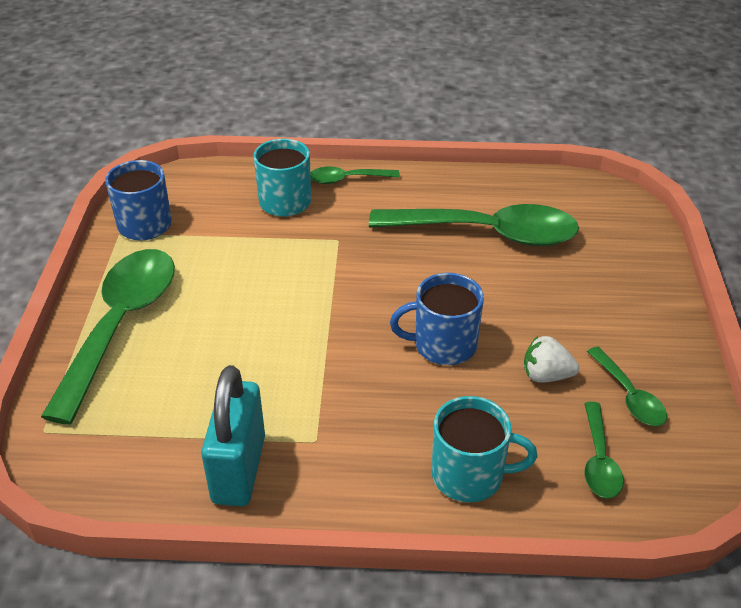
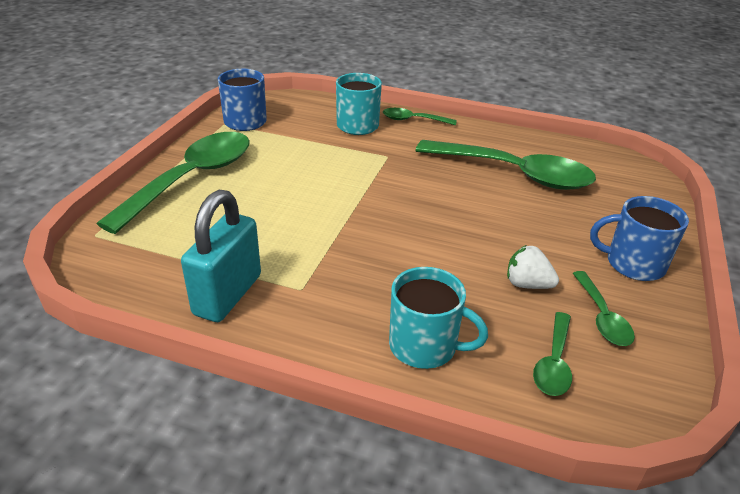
camera: 15 degrees right, 5 degrees down
(443, 345) = (443, 243): blue mug -> blue mug (633, 264)

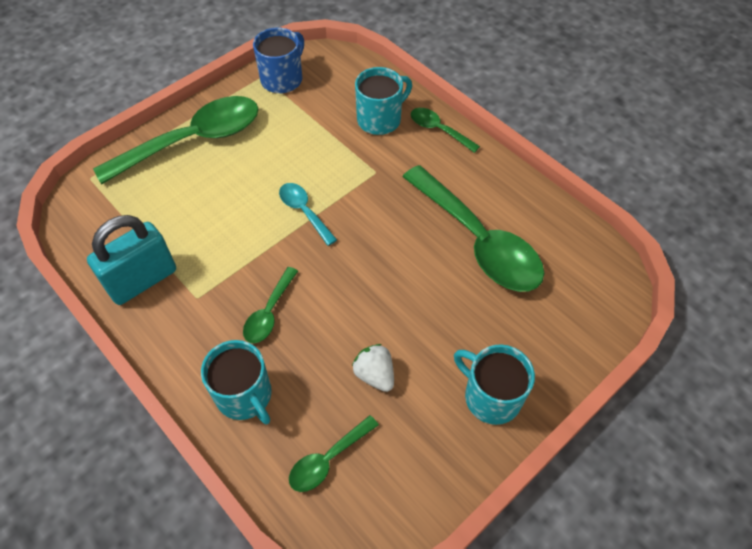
camera: 30 degrees right, 20 degrees up
(349, 197) = (304, 211): none -> turquoise spoon
(602, 317) = (407, 437): green spoon -> green spoon (269, 312)
(633, 264) = (491, 397): blue mug -> turquoise mug

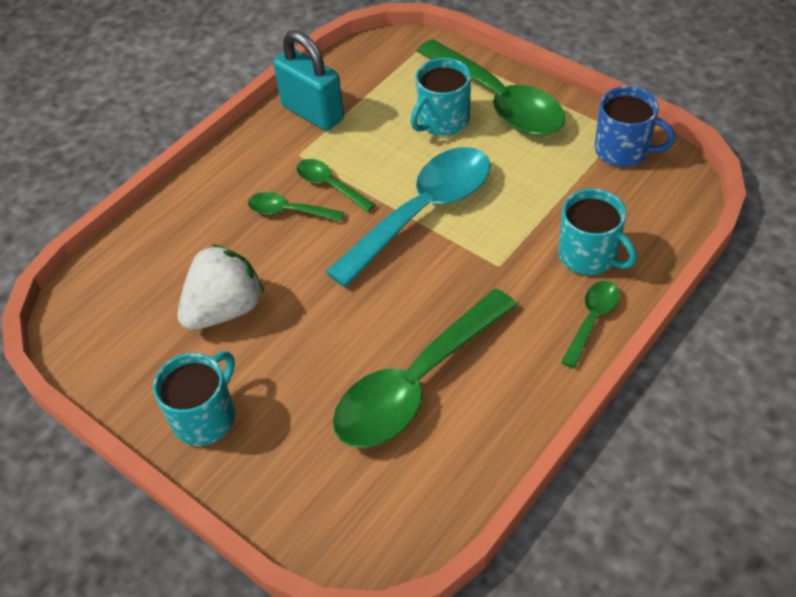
camera: 85 degrees right, 5 degrees down
(244, 395) = (197, 213): turquoise mug -> turquoise mug (442, 121)
(304, 211) = (422, 212): turquoise spoon -> turquoise spoon, size x2.12
(328, 459) = (135, 287): green spoon -> green spoon (329, 185)
(375, 374) = (225, 309): white strawberry -> white strawberry, size x1.75

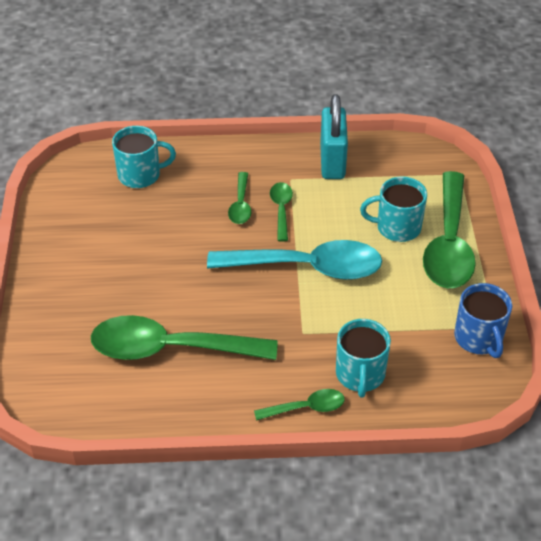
camera: 45 degrees right, 5 degrees down
(205, 417) = (61, 270): turquoise mug -> turquoise mug (140, 175)
(225, 309) = (140, 227): white strawberry -> none
(288, 211) = (240, 205): green spoon -> green spoon turned 150 degrees counterclockwise

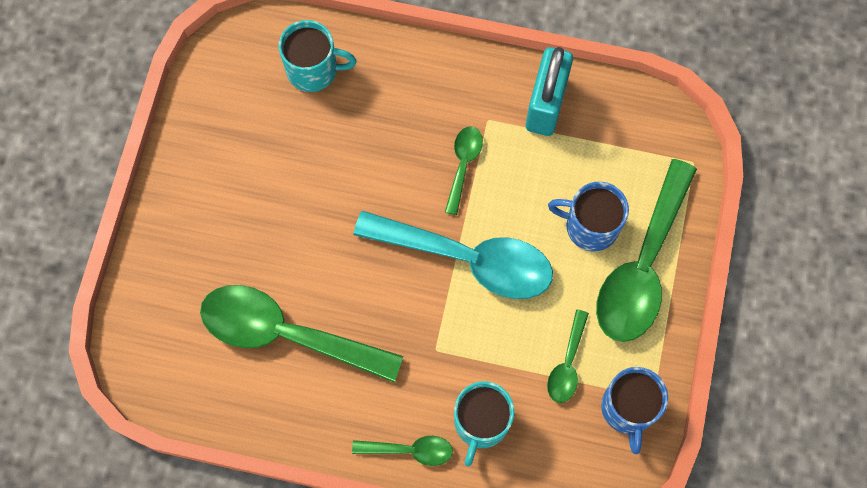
camera: 15 degrees right, 25 degrees up
(240, 205) = (418, 146): green spoon -> green spoon (567, 364)
(397, 227) = (590, 226): turquoise mug -> blue mug

